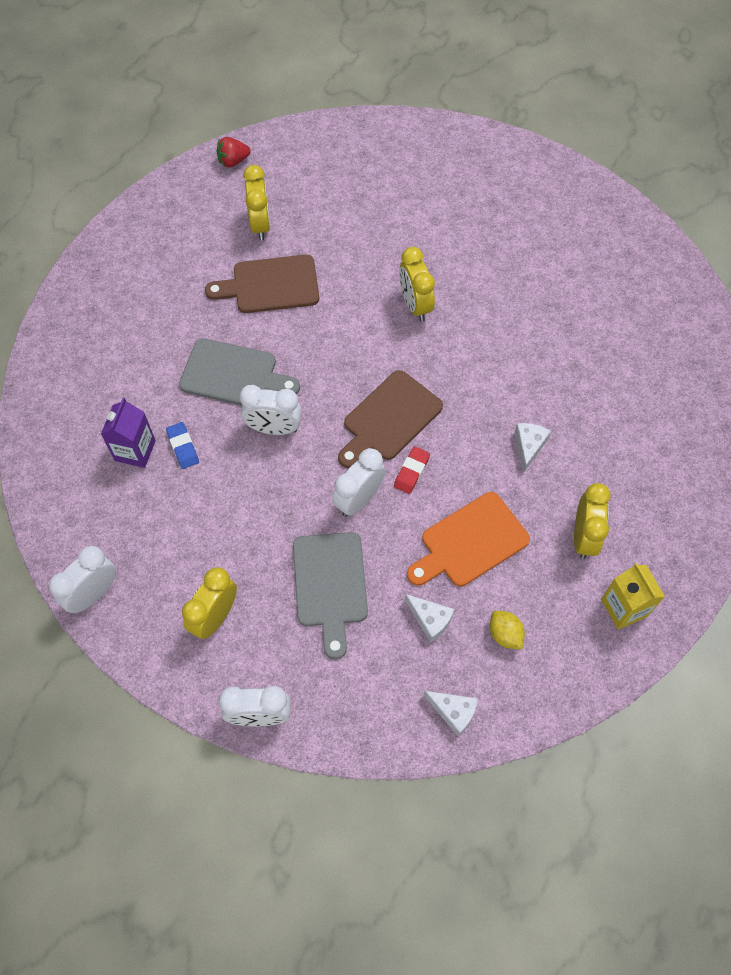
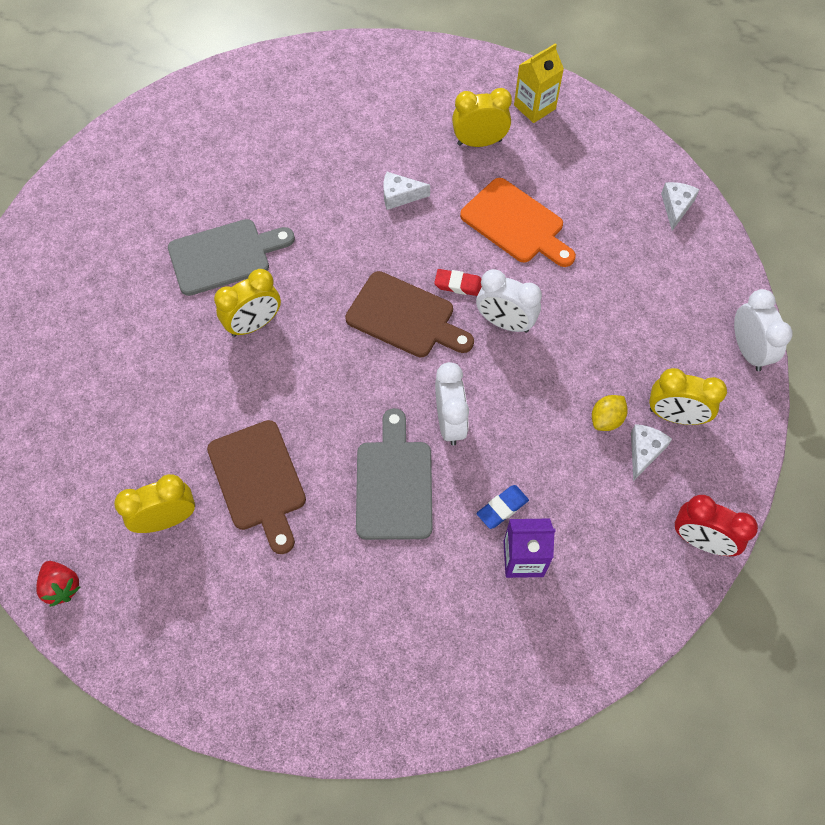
camera: 105 degrees left, 0 degrees up
(93, 594) = (701, 540): white clock -> red clock
(330, 585) = (602, 325): grey cutting board -> grey cutting board (225, 256)
(430, 619) = (602, 239): white cheese -> white cheese (644, 451)
(505, 634) = (592, 183): yellow lemon -> yellow lemon (606, 419)

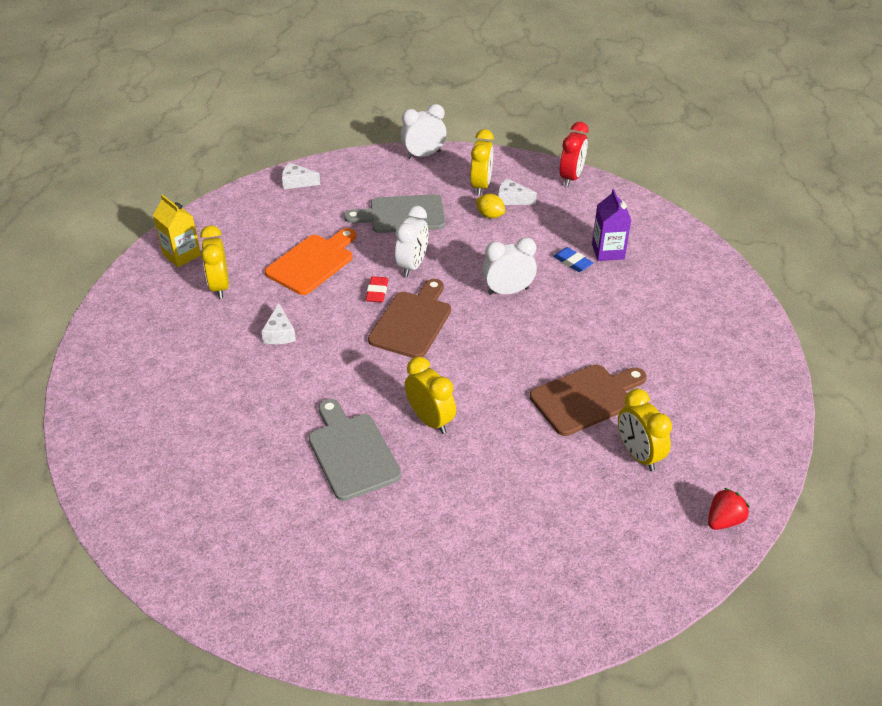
camera: 95 degrees left, 20 degrees down
(394, 483) = (567, 318): grey cutting board -> grey cutting board (402, 215)

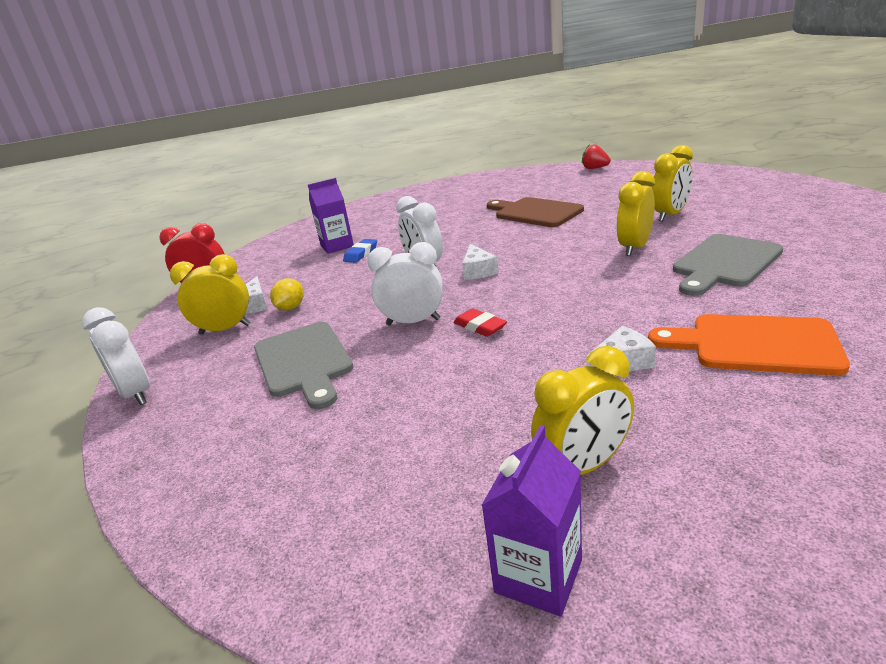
camera: 105 degrees left, 15 degrees down
(182, 255) = (538, 576): yellow carton -> purple carton
(297, 182) = (217, 507): white cheese -> white cheese (478, 271)
(313, 262) = (453, 394): orange cutting board -> orange cutting board (755, 344)
(377, 292) = (480, 326): red eraser -> red eraser turned 60 degrees clockwise
(412, 321) = (512, 293): brown cutting board -> none
(638, 455) = (571, 191): yellow clock -> yellow clock (670, 215)

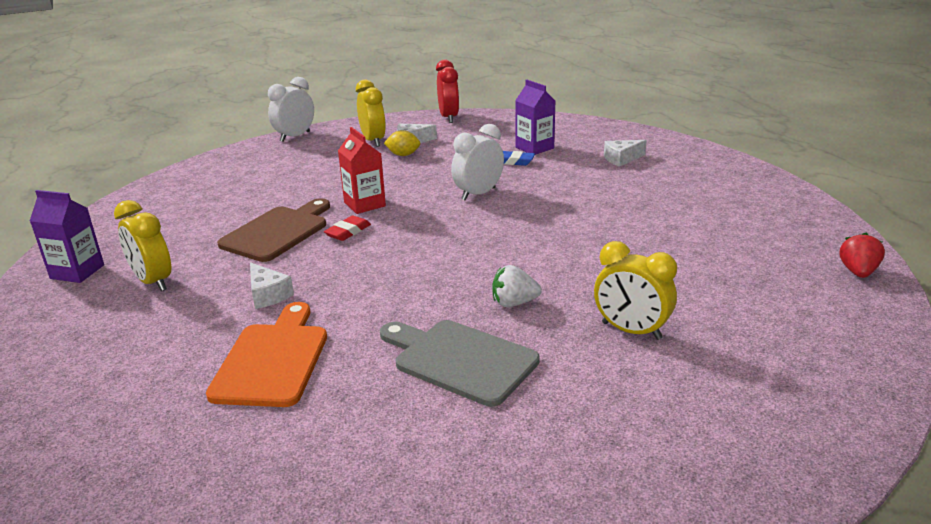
camera: 75 degrees right, 0 degrees up
(304, 362) = (315, 176): grey cutting board -> none
(413, 322) = (364, 204): white clock -> red carton
(478, 271) = (462, 220): white cheese -> white cheese (621, 159)
(535, 212) = (638, 237): brown cutting board -> brown cutting board (278, 232)
(634, 248) = (514, 303): yellow clock -> white strawberry

